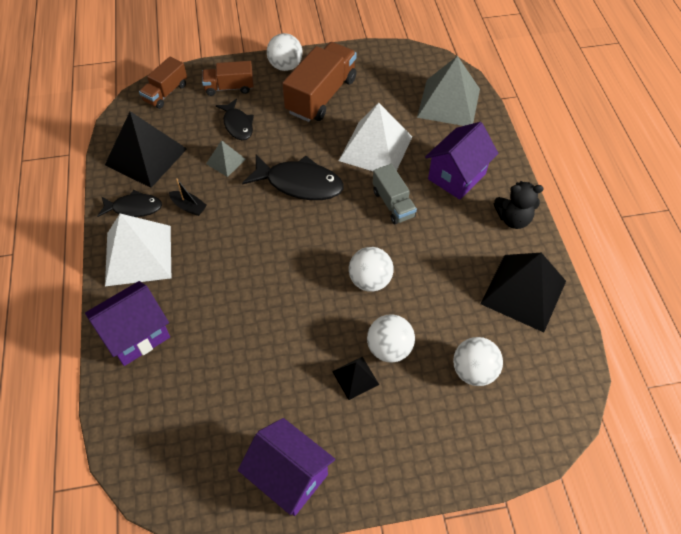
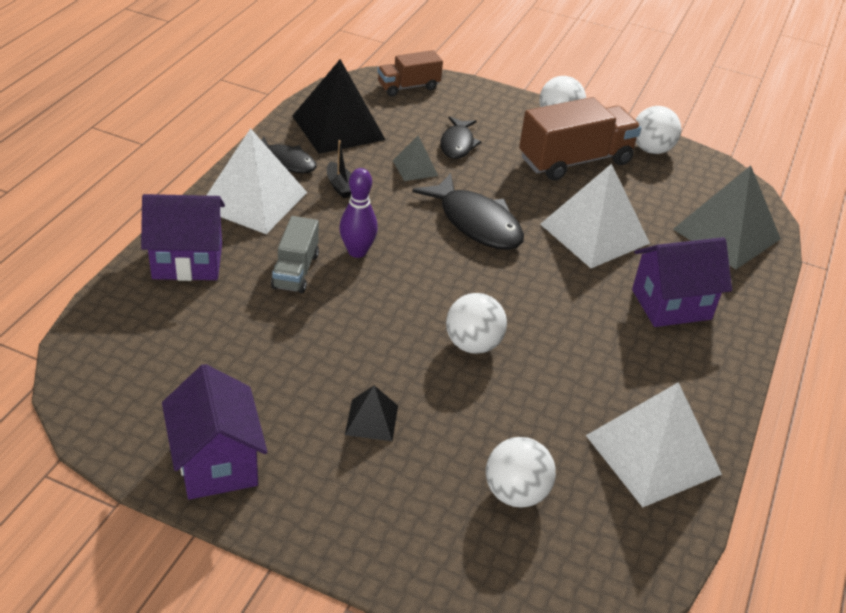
camera: 30 degrees right, 15 degrees down
(229, 87) = (479, 110): brown truck -> none
(243, 254) = (357, 251): none -> purple bowling pin
(389, 348) = (435, 416): white ball -> white ball (651, 149)
(393, 204) = (567, 291): grey truck -> grey truck (295, 271)
(513, 219) = (707, 379): black teddy bear -> none
(523, 292) = (652, 454): black pyramid -> white pyramid

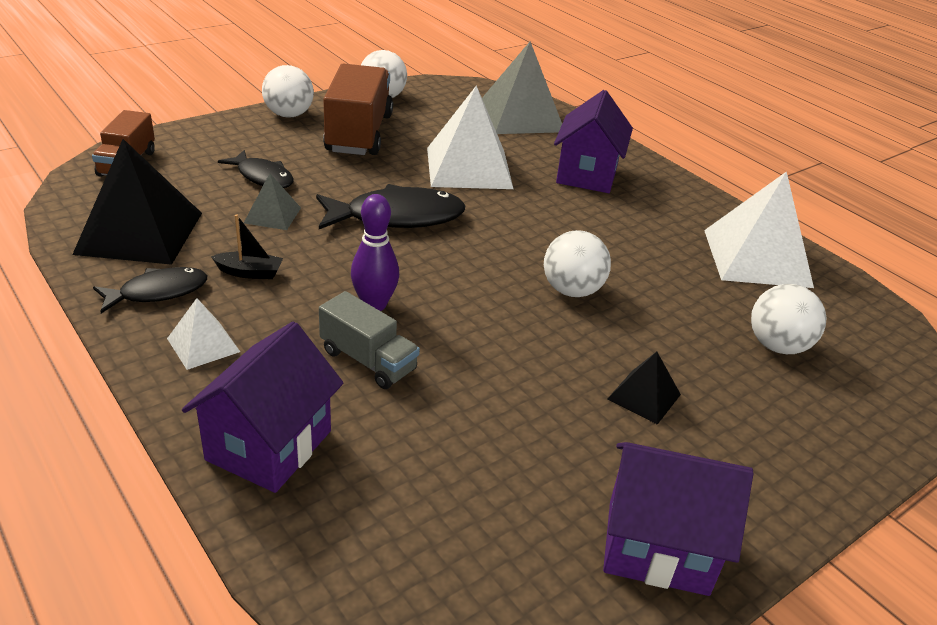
camera: 60 degrees left, 5 degrees down
(253, 200) = (203, 345): white pyramid -> white pyramid, size x0.49

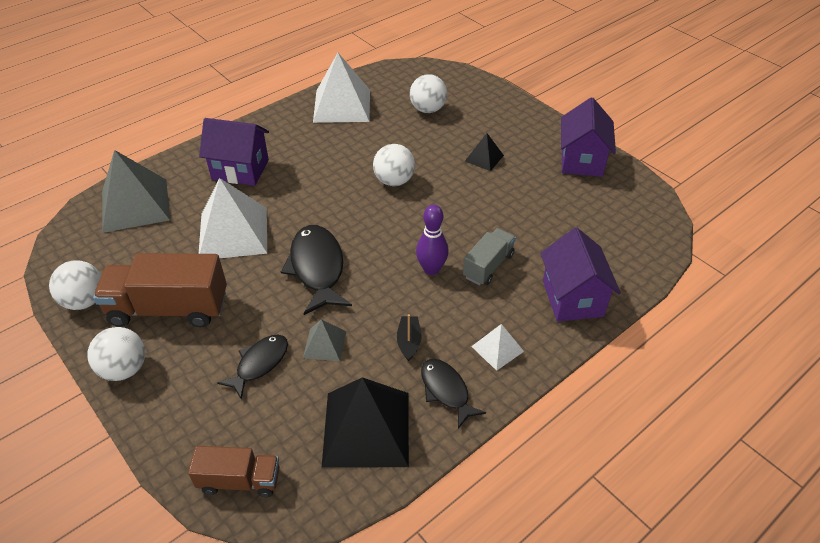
camera: 90 degrees left, 10 degrees up
(269, 445) = (572, 298): purple house -> purple house turned 60 degrees clockwise

